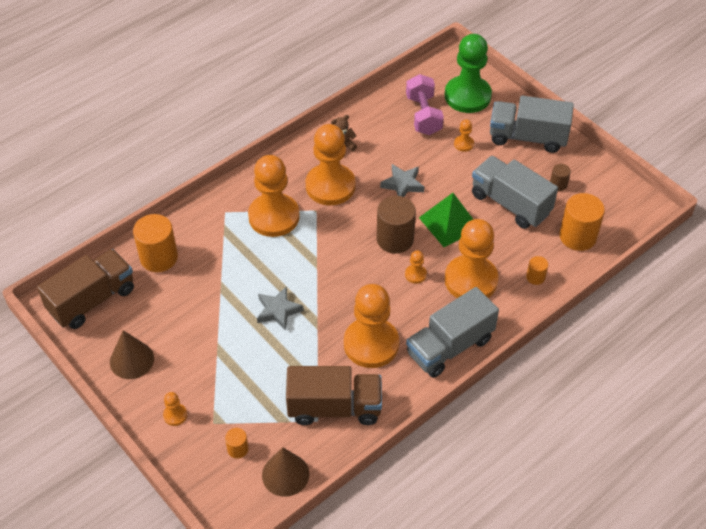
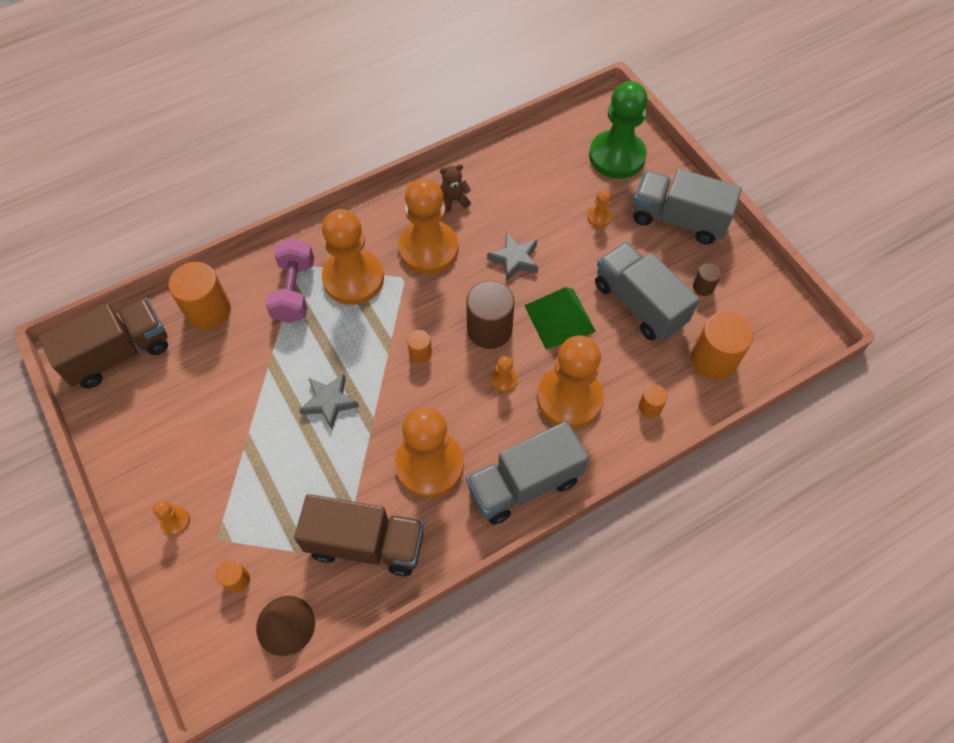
camera: 10 degrees right, 10 degrees up
(132, 360) = (144, 439): brown cone -> none
(343, 264) = (420, 353): none -> orange cylinder
(423, 115) = (558, 174): pink dumbbell -> pink dumbbell (294, 291)

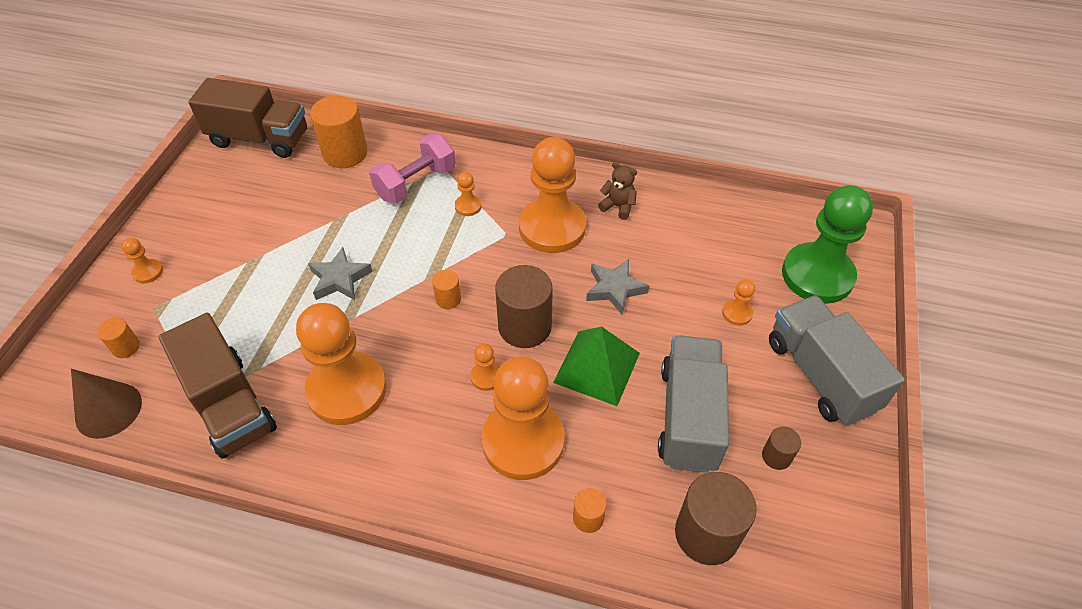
camera: 45 degrees right, 10 degrees down
(353, 279) = (468, 206): orange pawn -> orange pawn, size x0.41
(524, 484) = (397, 477): grey truck -> none
(713, 360) = (706, 534): orange cylinder -> brown cylinder

